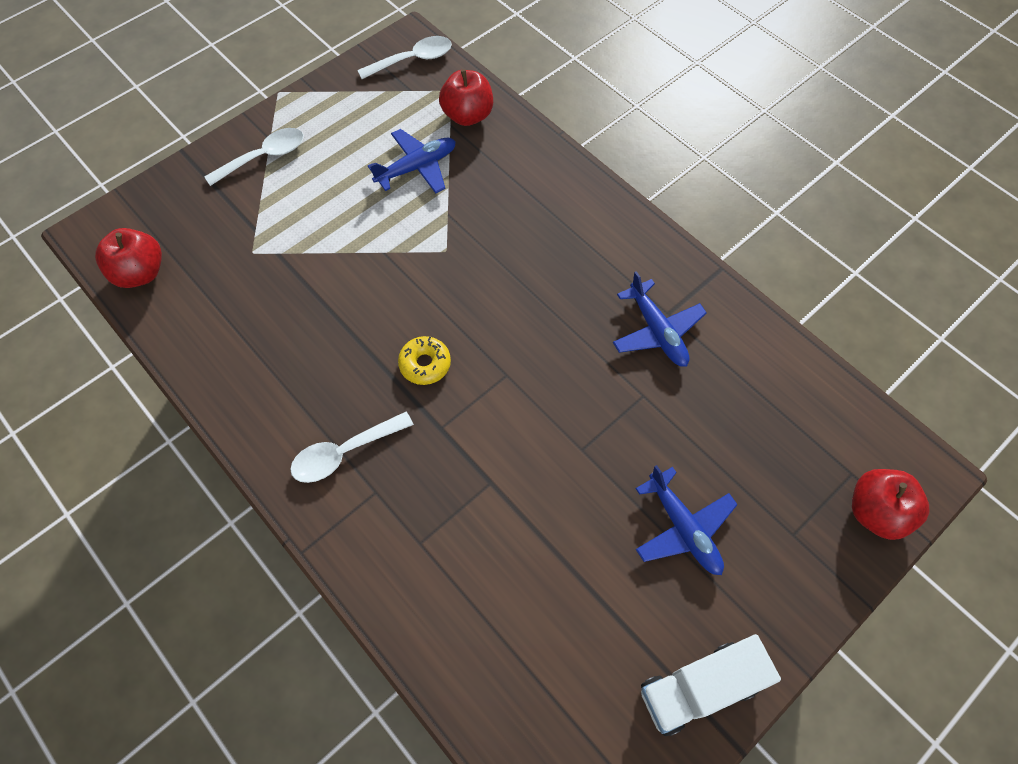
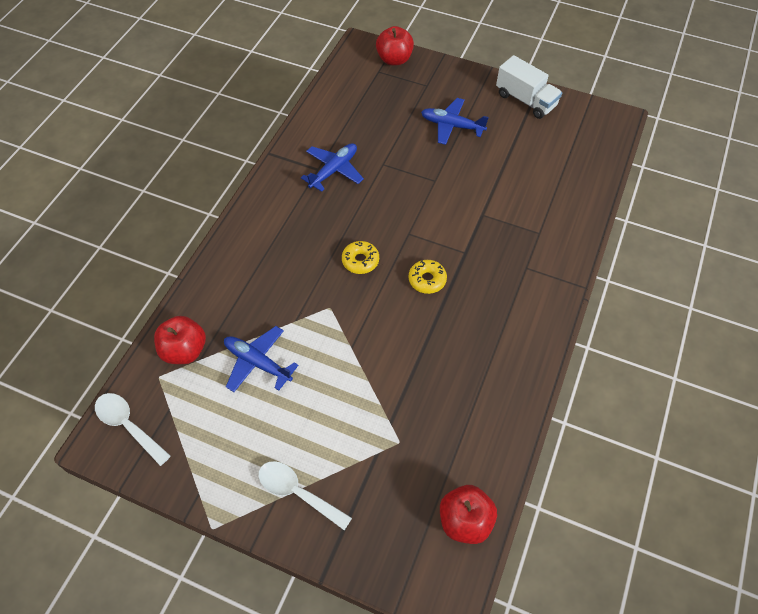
camera: 115 degrees left, 5 degrees down
(344, 453) = (514, 295): white spoon -> none
(493, 304) = (360, 261): none -> yellow donut
(683, 528) = (452, 126): blue plane -> blue plane turned 105 degrees counterclockwise

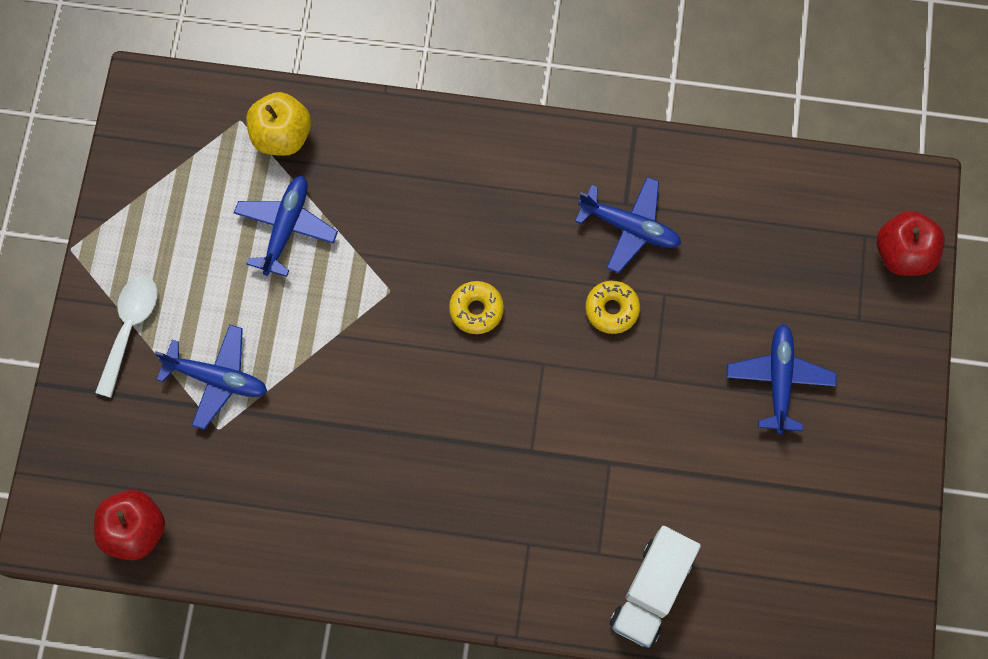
camera: 75 degrees right, 15 degrees up
(128, 425) = (170, 112): white spoon -> none
(184, 350) = (282, 136): red apple -> yellow apple
(359, 434) = (217, 378): none -> blue plane
(427, 280) = (469, 408): yellow donut -> yellow donut (612, 309)
(525, 100) = (879, 488): white truck -> white truck (651, 590)

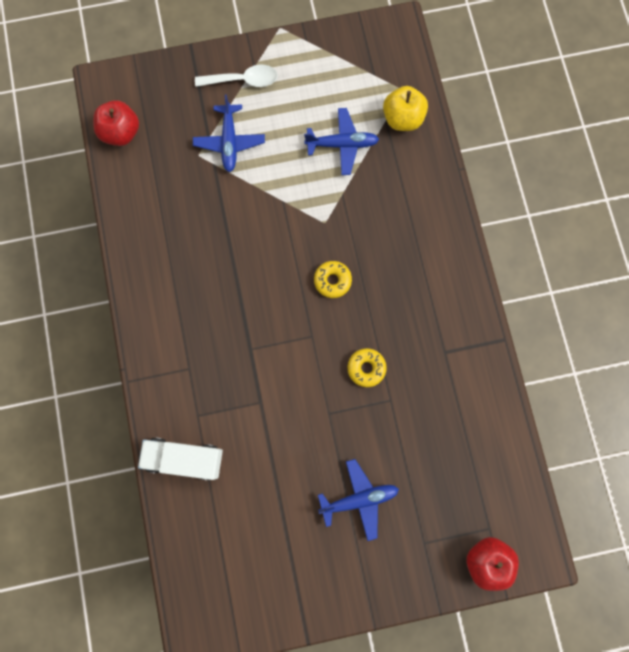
camera: 70 degrees right, 5 degrees up
(630, 227) = (429, 361): blue plane -> none

